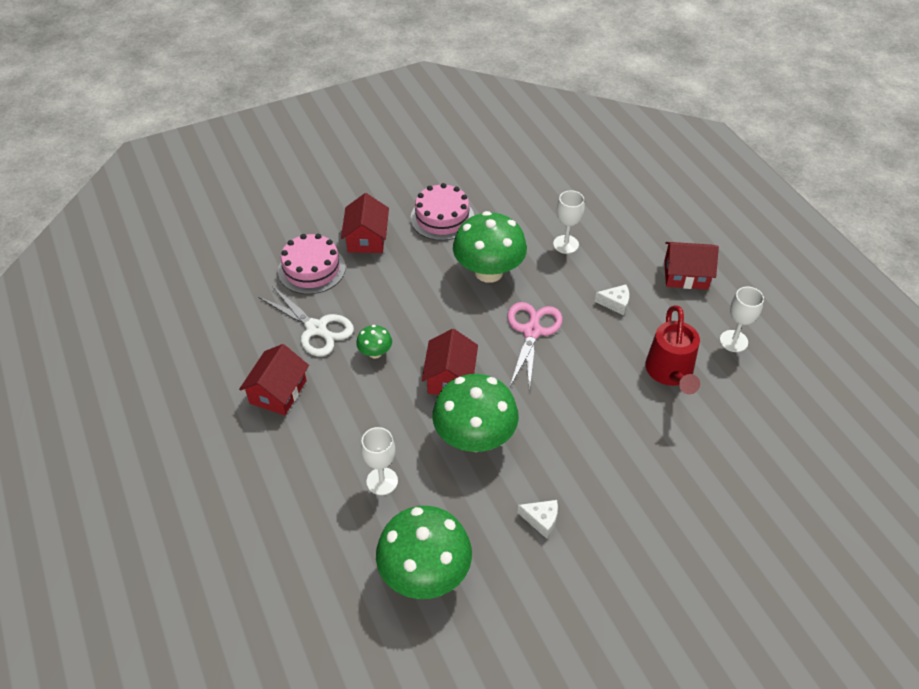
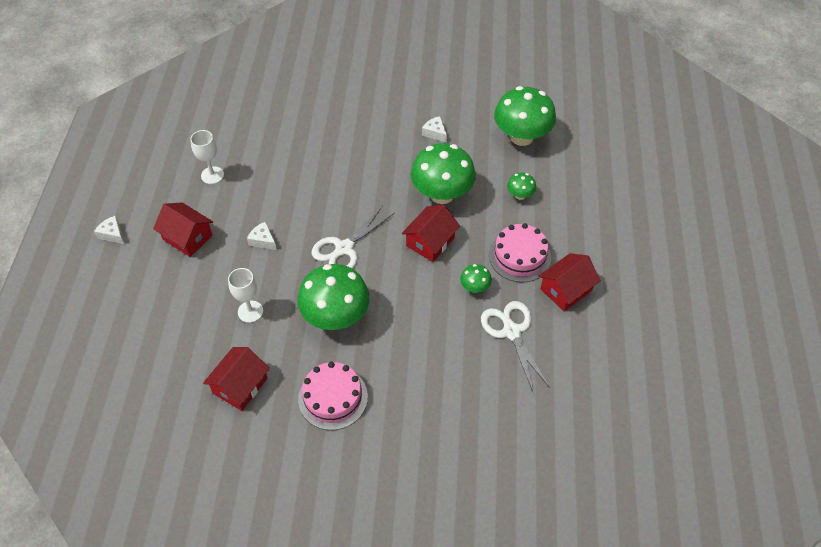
camera: 150 degrees left, 5 degrees up
(311, 269) = (487, 397): pink cake -> pink cake (519, 256)
(367, 238) = (418, 409): red house -> red house (240, 386)
(382, 481) = (520, 195): white goblet -> green mushroom
(532, 331) = (344, 248): pink scissors -> white scissors
(670, 373) = (277, 175): red watering can -> none
(753, 248) = (112, 234): none -> white cheese

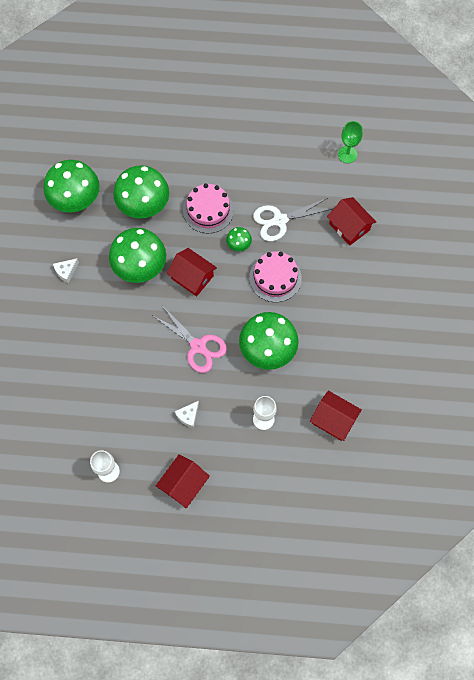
camera: 90 degrees left, 15 degrees up
(112, 234) = (178, 556): white cheese -> none
(333, 397) = (341, 348): pink cake -> pink cake (275, 278)
(344, 248) = (198, 346): white scissors -> pink scissors
(520, 195) = (144, 206): green mushroom -> green mushroom, size x2.20
(566, 290) = (241, 180): red house -> red house (349, 227)
(622, 416) = (347, 154): none -> green goblet

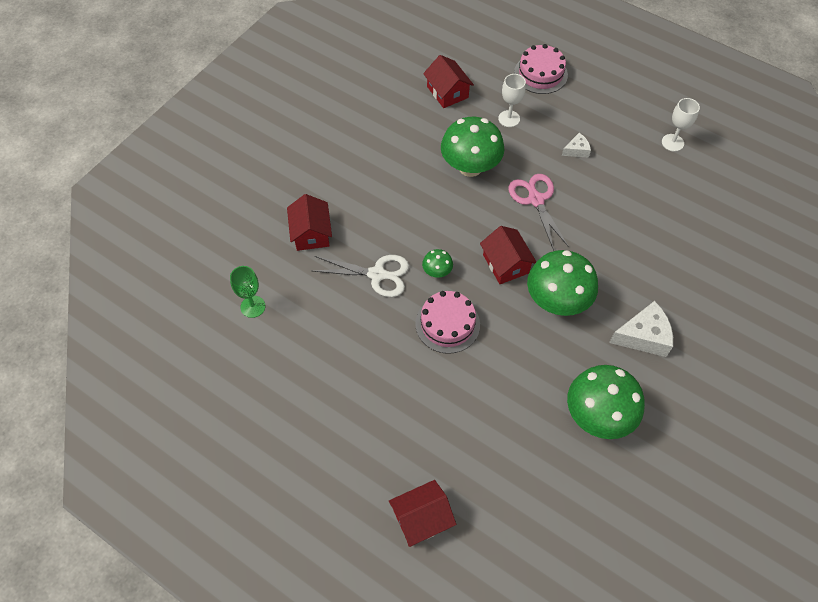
camera: 150 degrees left, 10 degrees down
(66, 272) = (643, 336): white cheese -> white cheese, size x1.84
(144, 206) = (518, 366): green mushroom -> none
(183, 484) = (607, 106): red house -> red house (421, 518)
(275, 278) = (420, 223): pink cake -> pink cake (540, 74)

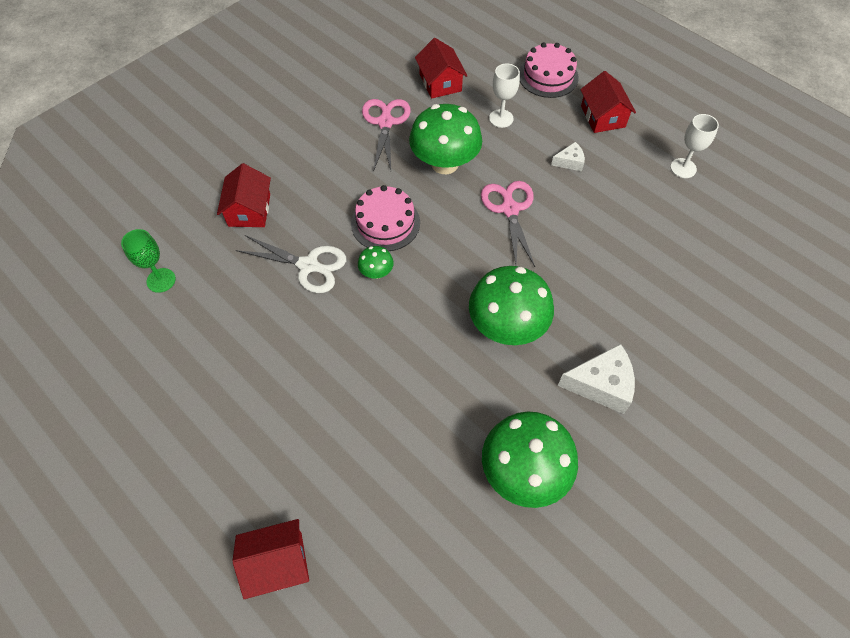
camera: 10 degrees right, 0 degrees up
(409, 136) = (385, 123): none -> pink scissors
(447, 324) = (372, 333): pink cake -> pink cake (385, 223)
(506, 264) = (457, 275): red house -> red house (603, 116)

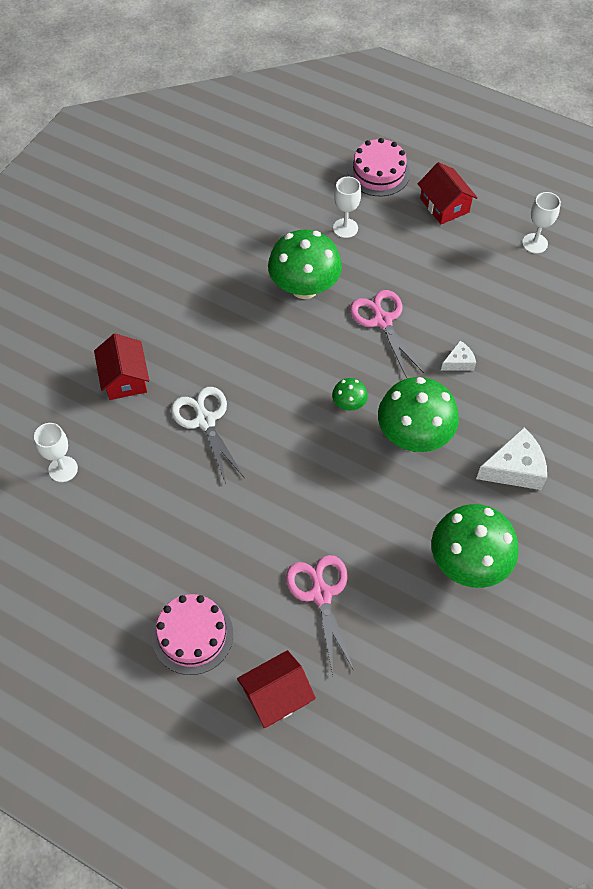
camera: 15 degrees left, 0 degrees up
(161, 280) = (63, 469): green goblet -> white goblet
(308, 265) = (205, 421): white scissors -> white scissors turned 120 degrees counterclockwise
(376, 272) = (274, 412): green mushroom -> green mushroom (349, 404)
(385, 123) = (230, 257): pink scissors -> pink scissors (321, 594)
(385, 223) = (266, 361): pink cake -> pink cake (192, 635)
(440, 82) = (272, 201): red house -> none
(569, 162) = (425, 260): white cheese -> white cheese (458, 362)

